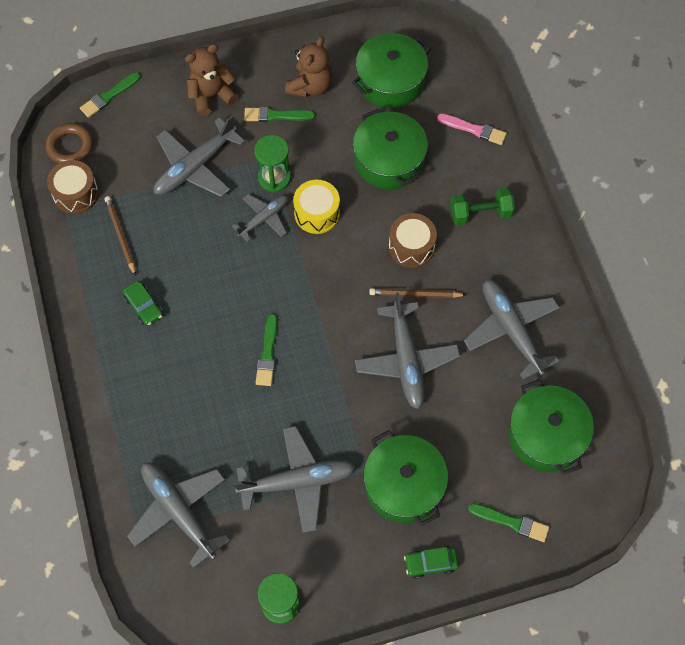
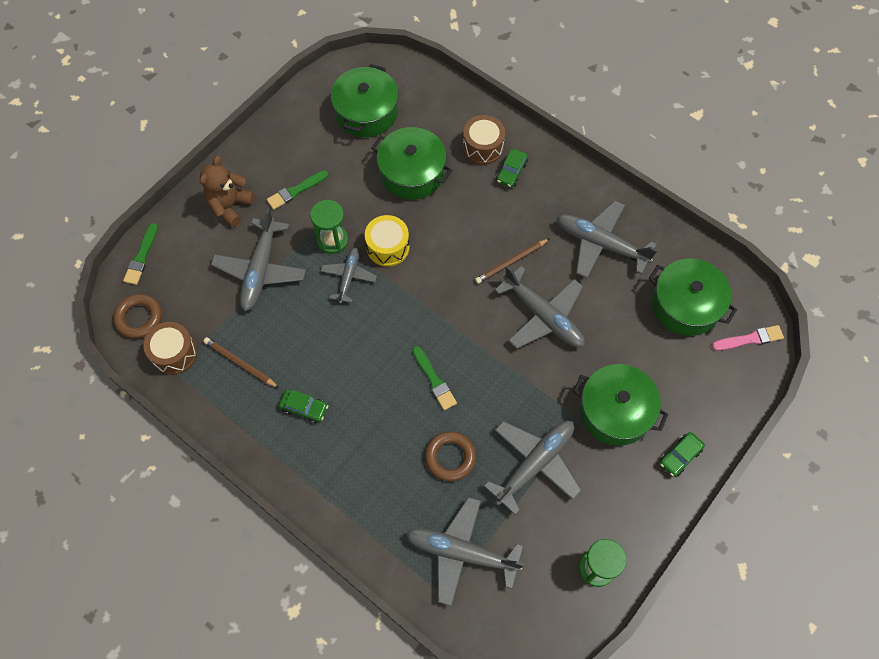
camera: 35 degrees left, 0 degrees up
(230, 427) = (450, 457): none -> brown ring
(310, 86) = (305, 152): brown teddy bear -> none
(411, 247) = (480, 228): brown drum -> brown drum (483, 147)
(474, 129) = (458, 112): pink brush -> pink brush (749, 339)
(480, 213) = (511, 172): green dumbbell -> green car
(511, 522) = (711, 385): green brush -> none

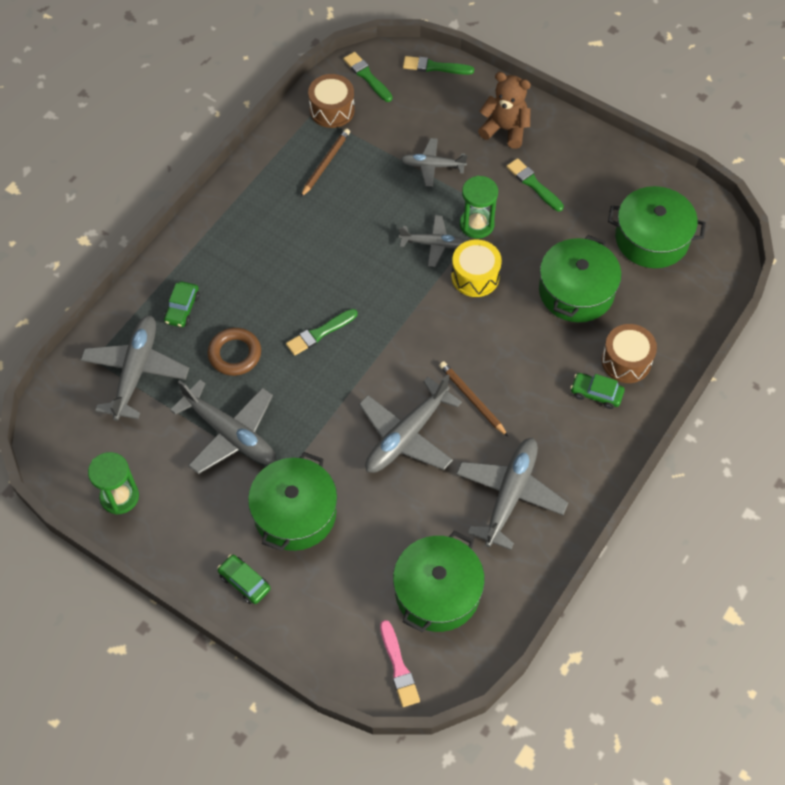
camera: 85 degrees right, 5 degrees down
(139, 318) = (367, 76): brown ring -> green brush
(260, 269) = (432, 166): grey plane -> grey plane, size x0.60
(304, 408) = (281, 222): green car -> green car (182, 308)

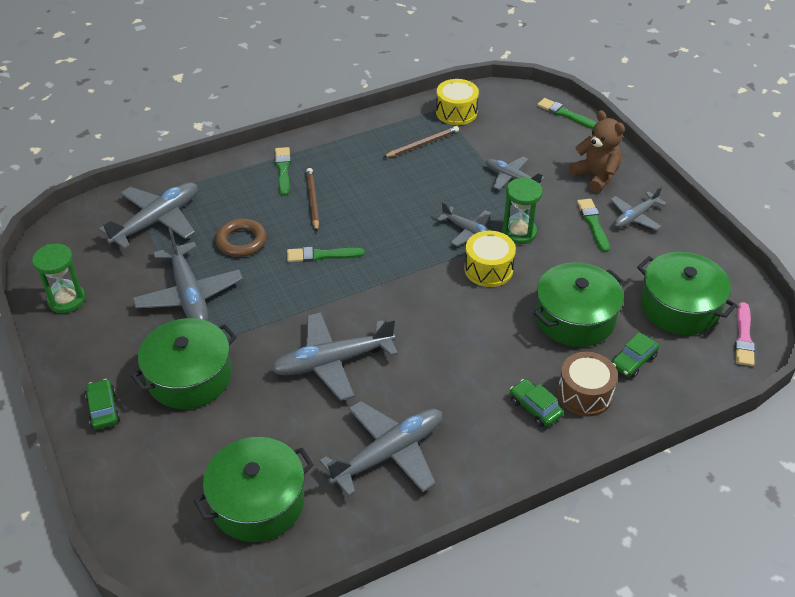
camera: 30 degrees right, 15 degrees down
(182, 308) = (229, 194): green car -> green car (633, 361)
(332, 110) = (456, 112): brown drum -> yellow drum
(367, 76) = (503, 101): green brush -> green brush (283, 170)
(398, 667) = (171, 548): pink brush -> pink brush (743, 337)
(472, 399) = (413, 360): brown pencil -> brown pencil (313, 201)
(564, 160) = (635, 217): none -> grey plane

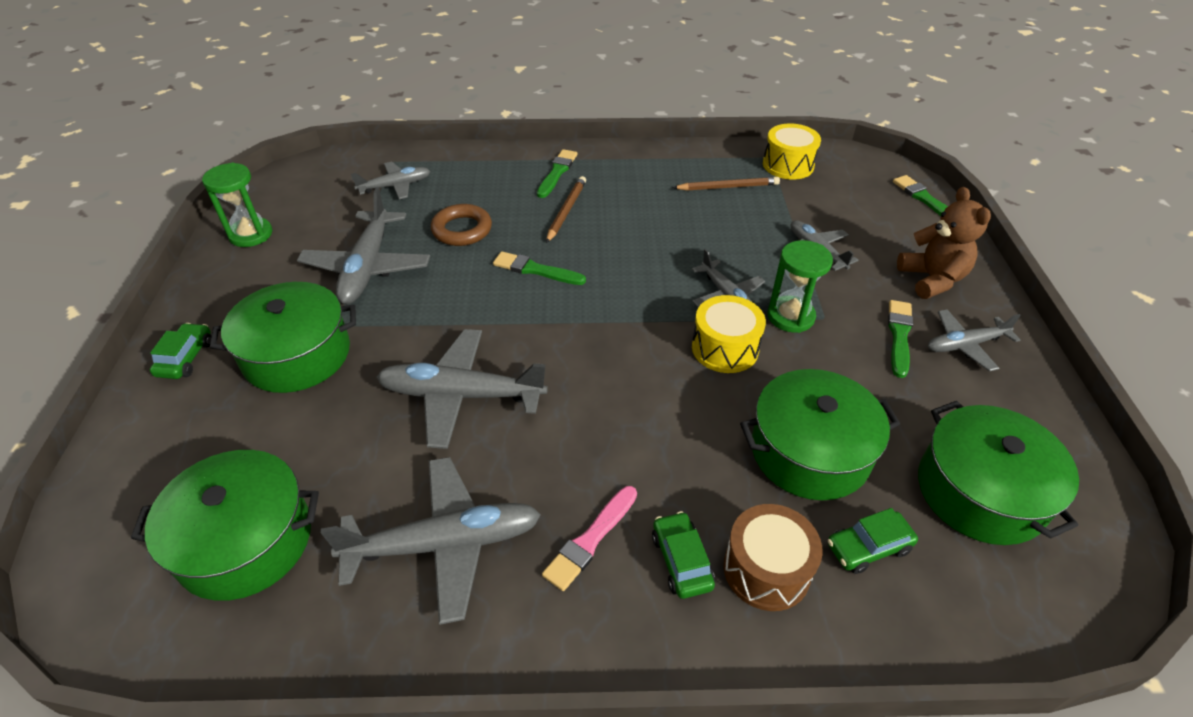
camera: 25 degrees right, 0 degrees up
(157, 221) = (395, 186): grey plane -> grey plane, size x0.60
(743, 337) = (1073, 579): pink brush -> pink brush (590, 540)

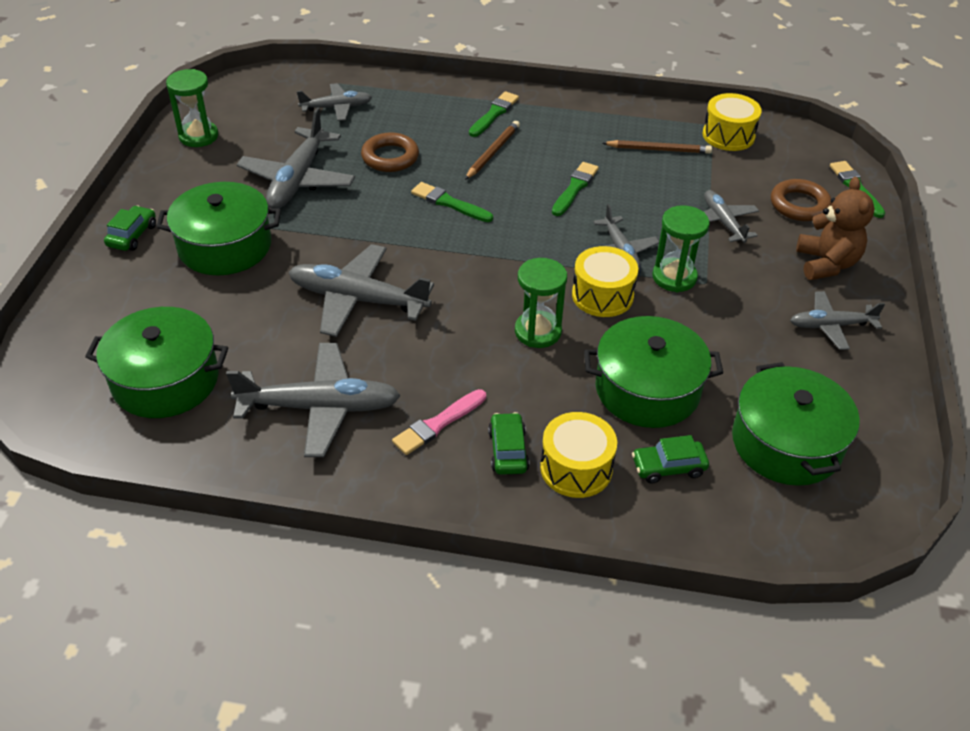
camera: 10 degrees right, 0 degrees up
(670, 401) = (538, 331): none -> green hourglass
(766, 569) = (576, 468): brown drum -> yellow drum
(881, 223) = (799, 205): none -> brown ring
(899, 336) = (771, 309): green brush -> green brush (574, 188)

